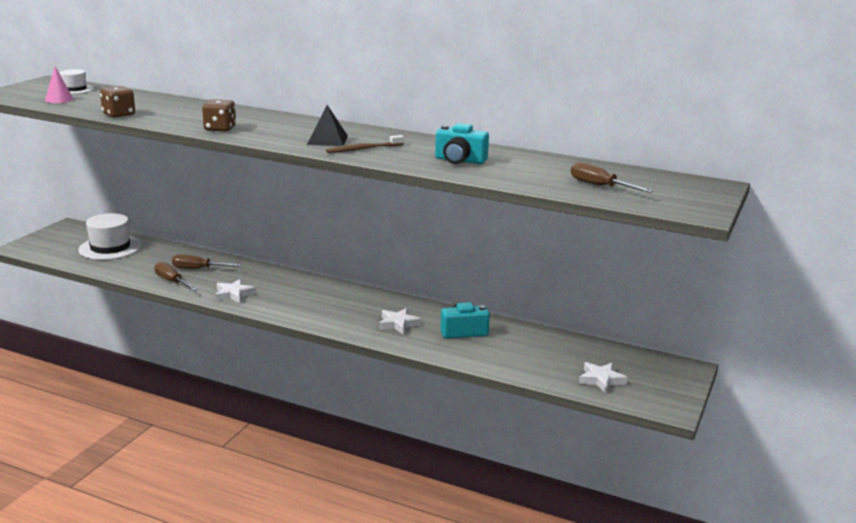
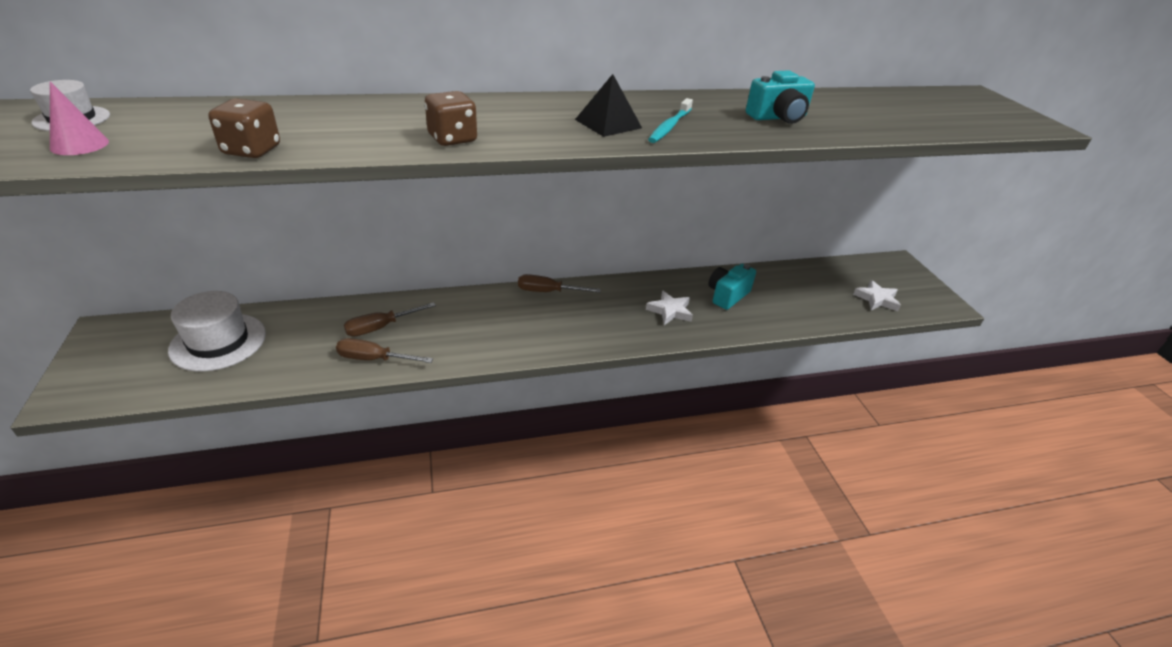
camera: 40 degrees left, 15 degrees up
(234, 294) = (470, 345): white star -> none
(363, 149) = (669, 127): brown toothbrush -> turquoise toothbrush
(600, 186) = (930, 117): brown screwdriver -> brown screwdriver (548, 292)

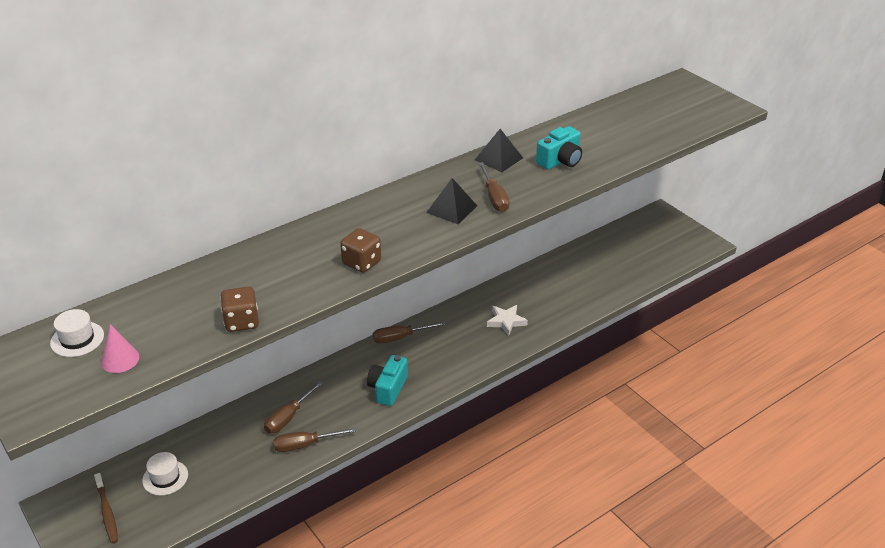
camera: 20 degrees left, 0 degrees up
(136, 354) = (107, 512): none -> brown toothbrush
(218, 342) = (165, 477): white hat -> white hat, size x0.58
(669, 127) = (494, 197): turquoise toothbrush -> brown screwdriver
(702, 100) = (498, 159): none -> black pyramid
(727, 295) = (542, 291): turquoise camera -> turquoise camera (388, 388)
(876, 299) = (655, 256): white star -> none

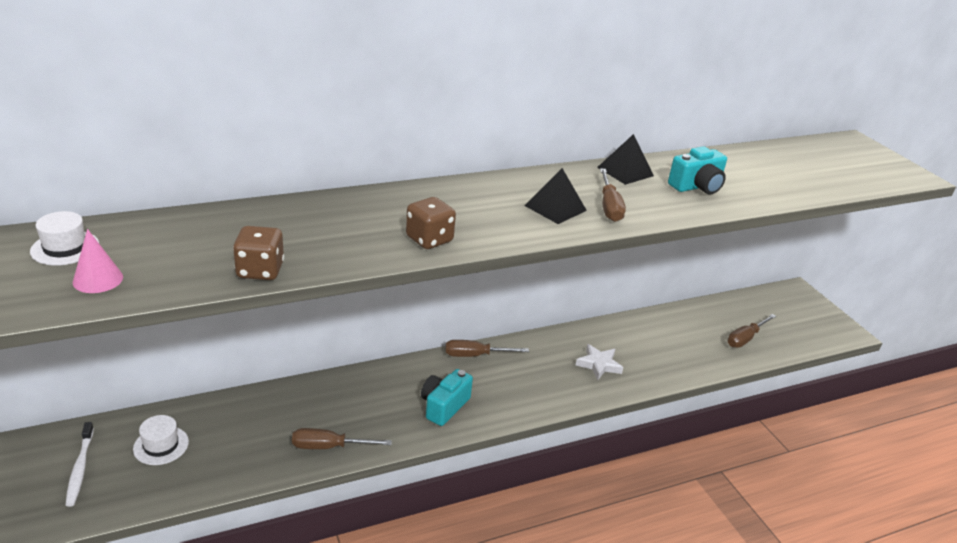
camera: 10 degrees right, 5 degrees down
(107, 512) = (80, 468): brown toothbrush -> white toothbrush
(288, 417) = (322, 412): brown screwdriver -> brown screwdriver (745, 338)

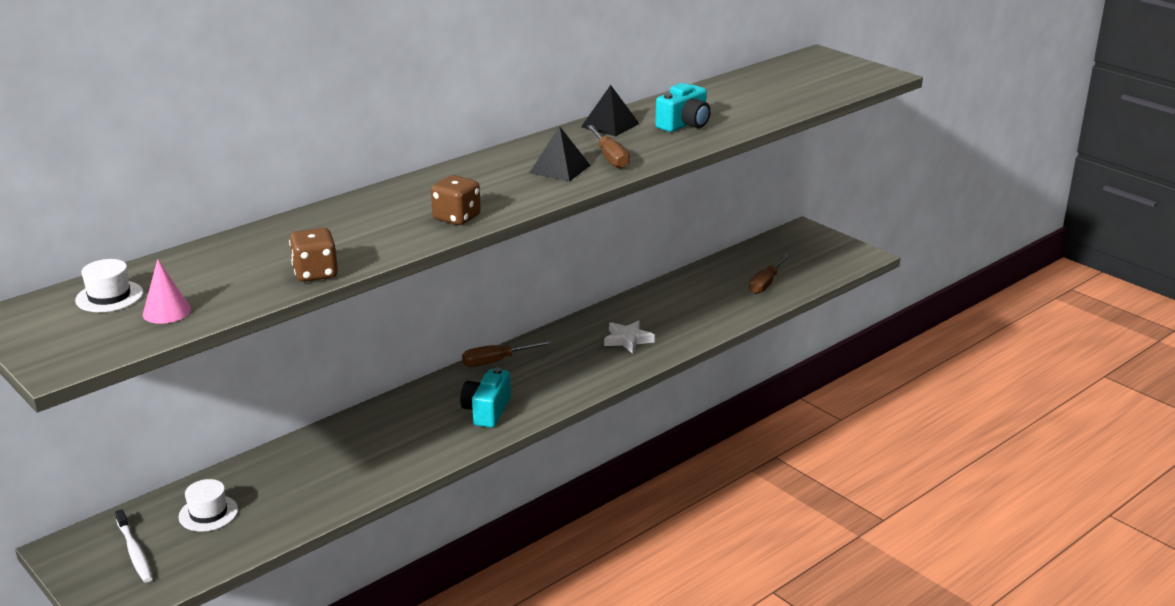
camera: 15 degrees left, 5 degrees down
(329, 447) = (387, 471): brown screwdriver -> none

